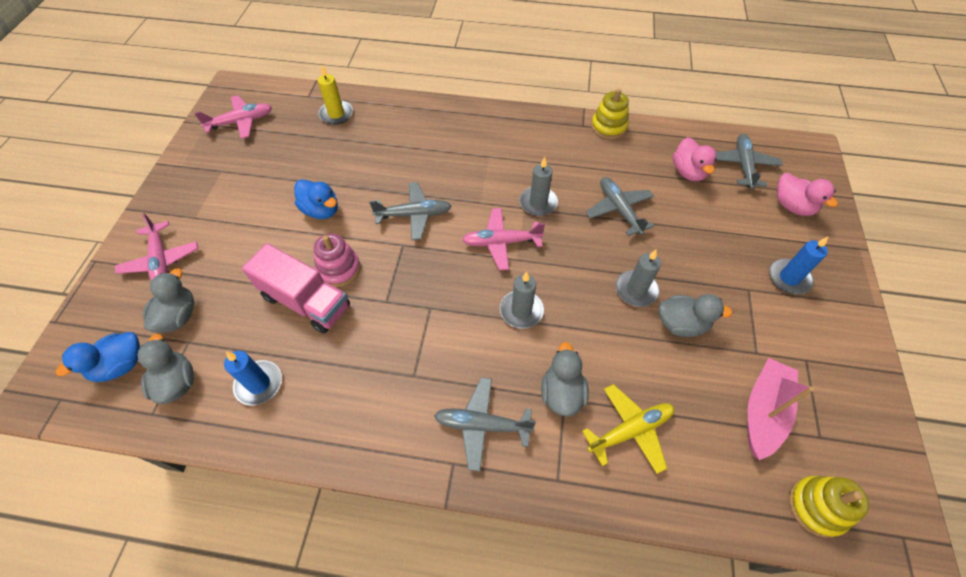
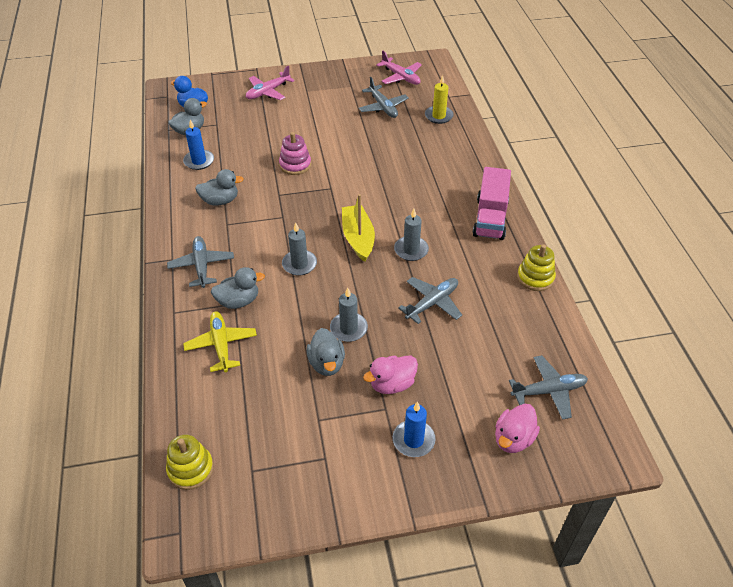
camera: 70 degrees right, 10 degrees down
(178, 316) = (232, 114): grey duck -> grey duck (220, 201)
(306, 301) = (263, 159): pink truck -> pink truck (490, 218)
(321, 210) = (341, 140): blue duck -> none
(414, 215) = (361, 185): grey plane -> grey plane (383, 107)
(501, 242) = (358, 238): pink plane -> yellow boat
(630, 430) = (221, 345): yellow plane -> yellow plane turned 150 degrees counterclockwise
(688, 172) = (510, 346): pink duck -> pink duck (392, 384)
(763, 411) = (263, 428): pink boat -> none

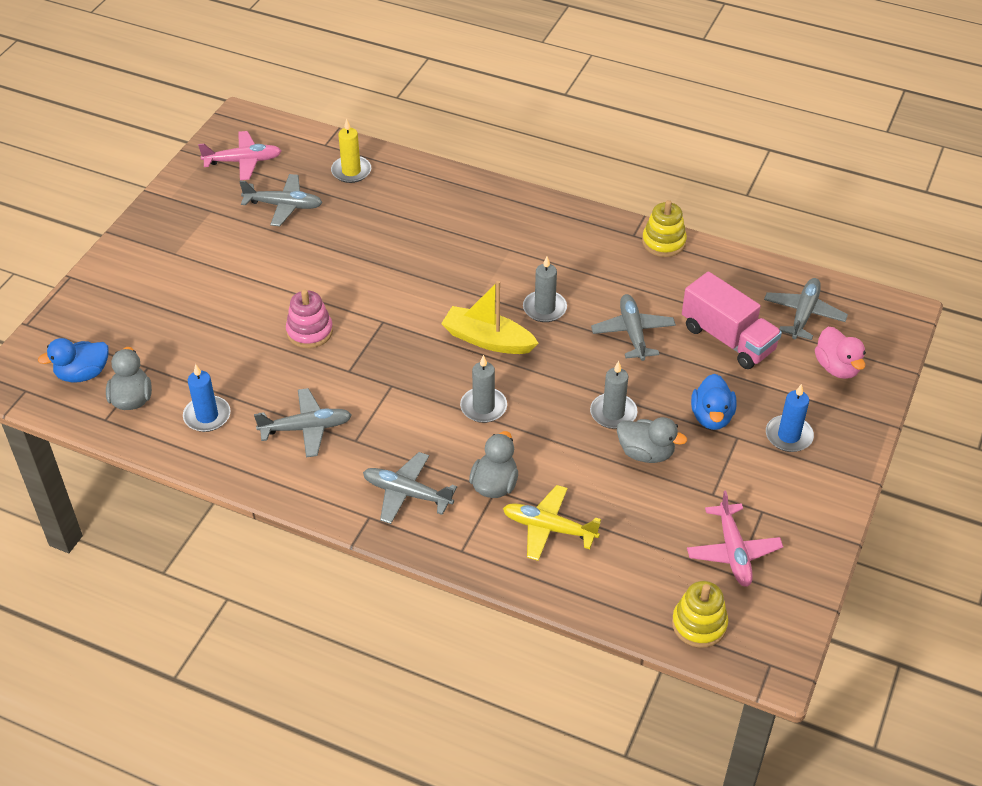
camera: 55 degrees left, 0 degrees up
(220, 201) = (306, 428): grey duck -> grey plane
(268, 92) = (134, 289): pink plane -> pink plane (733, 552)
(392, 384) = (711, 417): pink duck -> blue duck
(490, 218) = (554, 226): pink truck -> pink truck (728, 339)

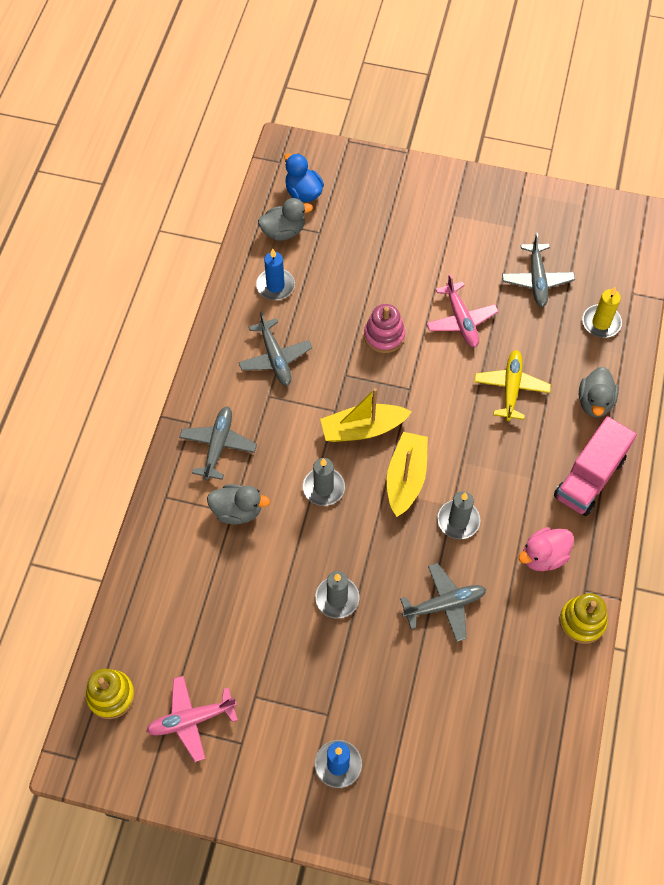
camera: 80 degrees right, 15 degrees up
(243, 161) = (587, 234): pink plane -> pink plane (461, 320)
(420, 365) = (363, 429): none -> yellow boat
(548, 528) = (197, 561): yellow plane -> yellow plane (511, 388)
(646, 453) = (294, 632): grey duck -> grey duck (594, 402)
(711, 417) = (349, 688): blue duck -> none
(728, 339) = (457, 697): pink truck -> pink truck (589, 477)
(803, 314) = (511, 773): grey plane -> none
(837, 367) = (440, 811): pink duck -> pink duck (543, 556)

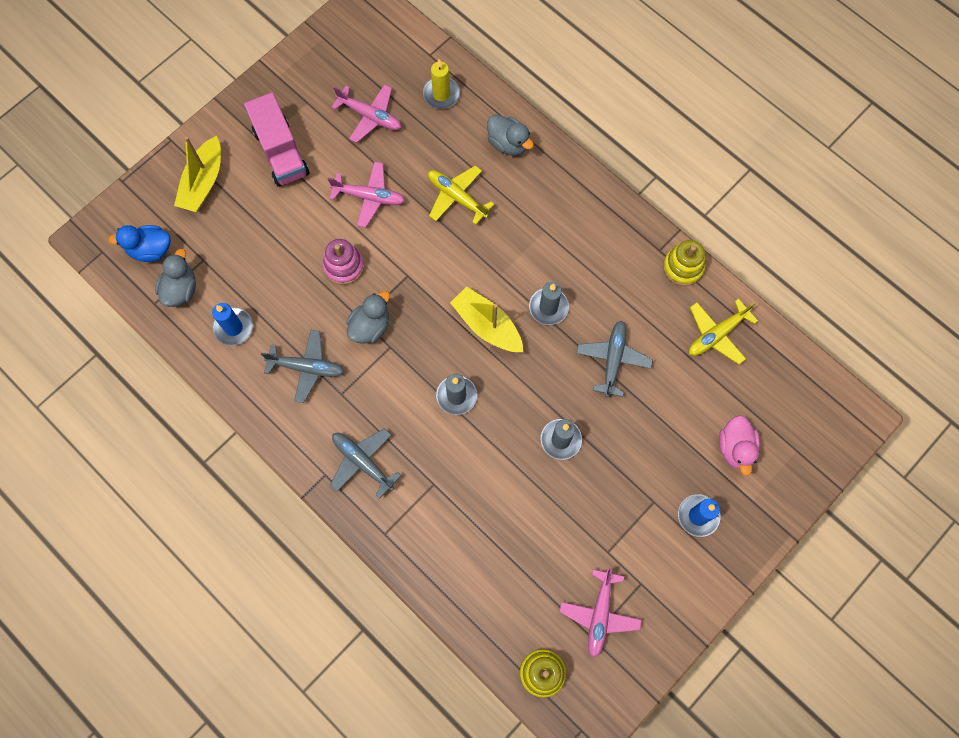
camera: 60 degrees left, 10 degrees up
(237, 511) = (435, 478): grey duck -> grey duck (370, 326)
(363, 429) = (421, 334): yellow boat -> yellow boat (203, 182)
(534, 689) = (716, 335): none -> yellow plane
(537, 280) = (370, 116): grey plane -> pink plane
(543, 556) = (615, 262): pink duck -> pink duck (735, 448)
(589, 477) = (570, 188): pink truck -> pink truck (281, 152)

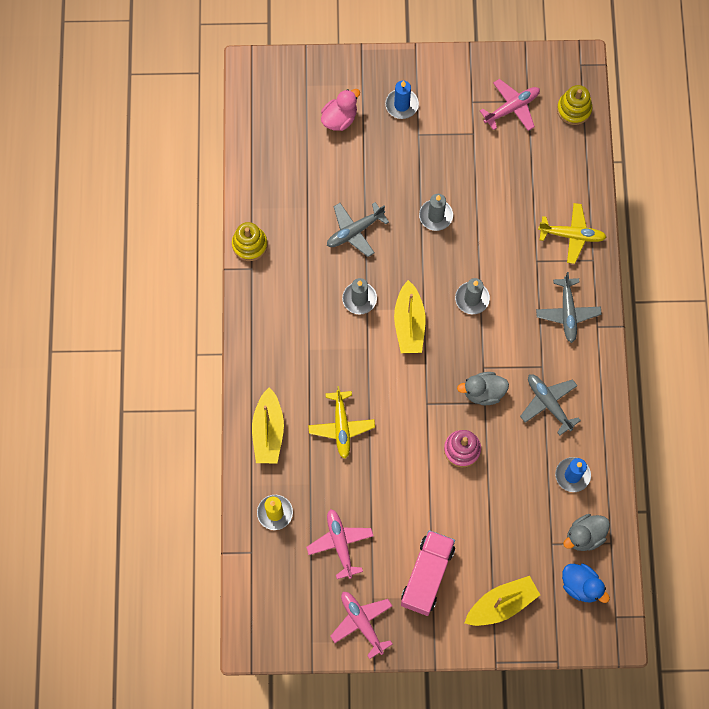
camera: 135 degrees left, 0 degrees up
(369, 197) = (398, 482): pink plane -> pink plane (361, 622)
(508, 143) = (268, 431): grey duck -> yellow boat
(716, 335) = (276, 187): yellow plane -> yellow plane (572, 235)

